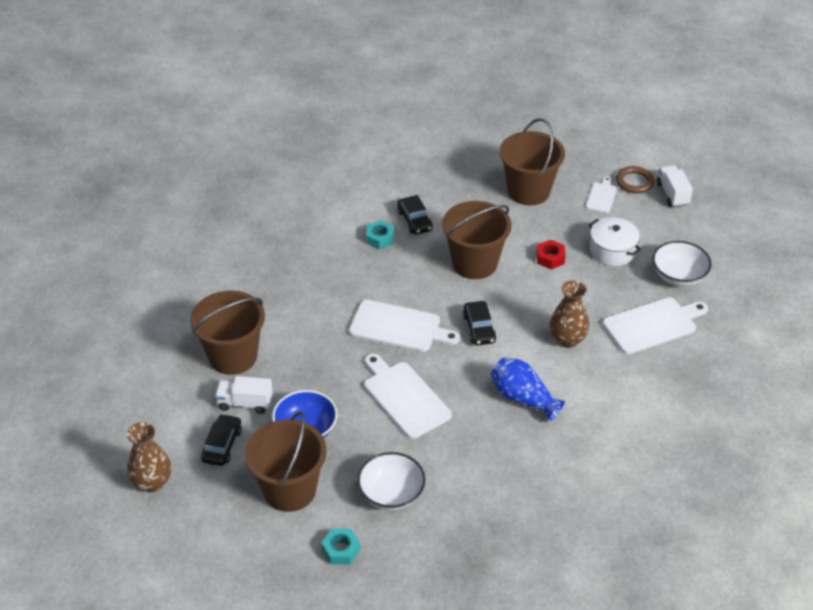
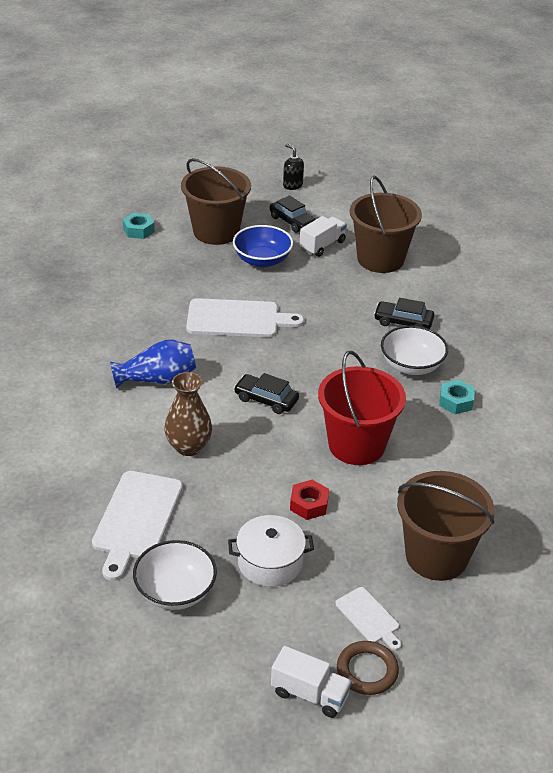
camera: 125 degrees right, 5 degrees down
(152, 482) = (292, 185): brown vase -> black soap dispenser
(391, 494) = (154, 270): white bowl -> white bowl (411, 365)
(399, 327) = (320, 354): white cutting board -> none
(415, 220) = (463, 438): black car -> black car (403, 322)
(474, 263) = (356, 445): brown bucket -> red bucket

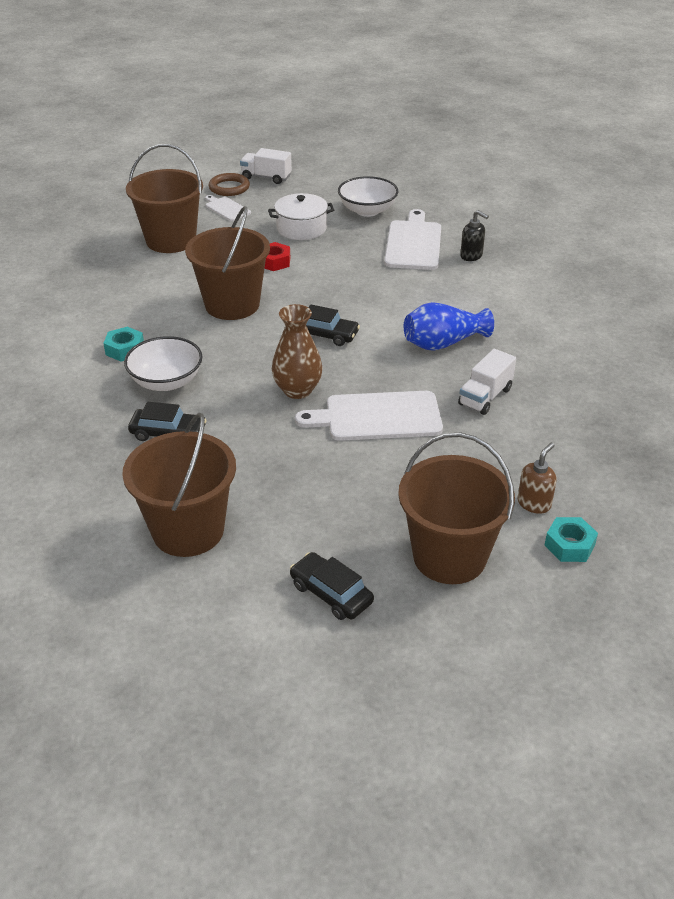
camera: 175 degrees right, 0 degrees up
(148, 253) = (534, 503): none -> brown soap dispenser
(188, 447) = (389, 291): brown vase -> brown vase (297, 390)
(262, 260) = (365, 509): blue bowl -> none
(292, 185) = (343, 691): black soap dispenser -> black soap dispenser (471, 256)
(322, 245) = (278, 547): white truck -> white truck (485, 397)
(356, 445) = (232, 305): red bucket -> brown bucket

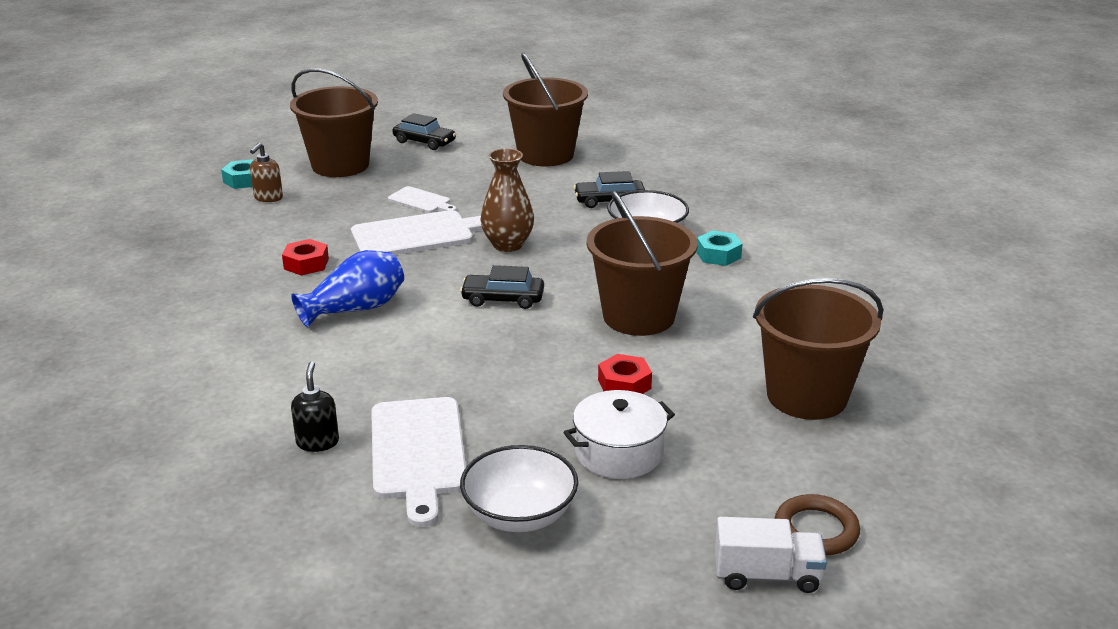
camera: 165 degrees right, 10 degrees down
(226, 208) = (777, 475): white cutting board -> white cutting board (421, 201)
(471, 256) = (317, 442): black soap dispenser -> black soap dispenser turned 60 degrees clockwise
(485, 397) = (306, 264): white truck -> red nut

